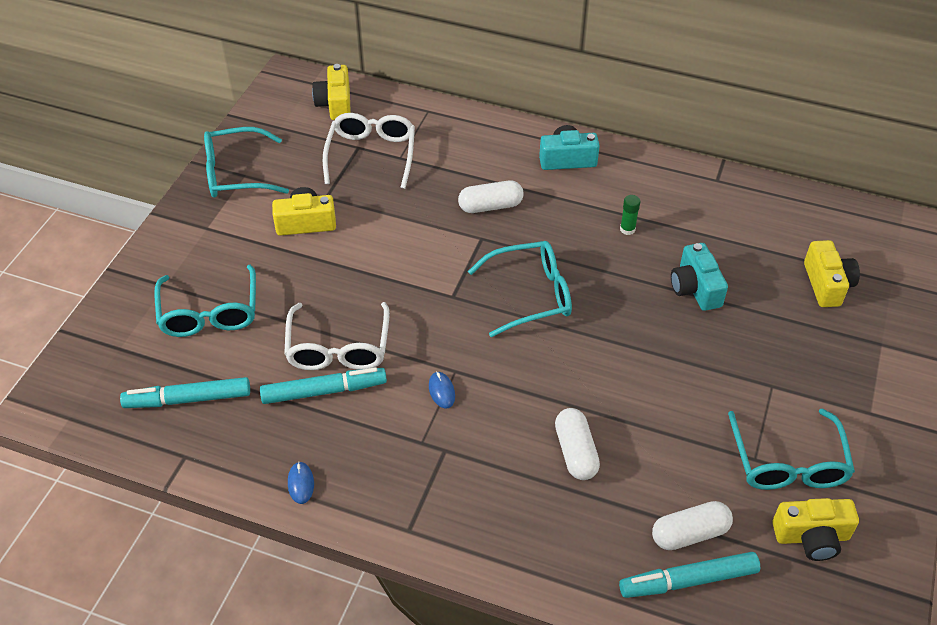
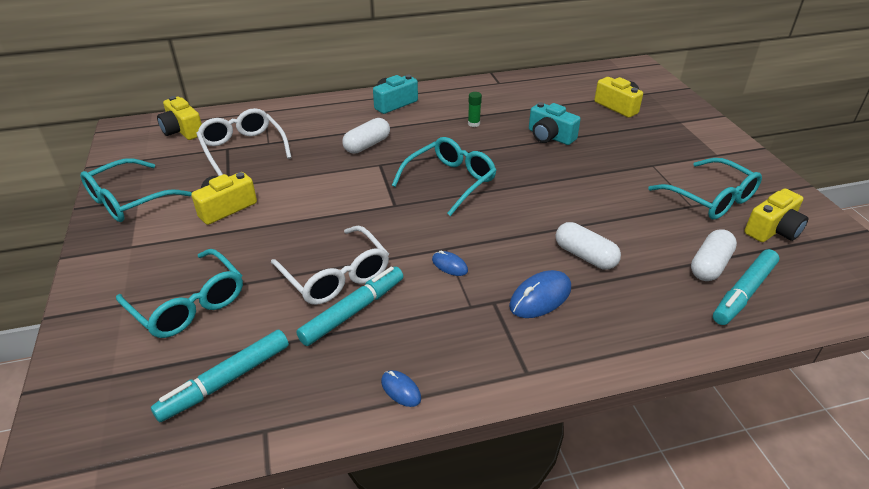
camera: 35 degrees left, 10 degrees down
(489, 469) = (540, 297): none -> blue mouse

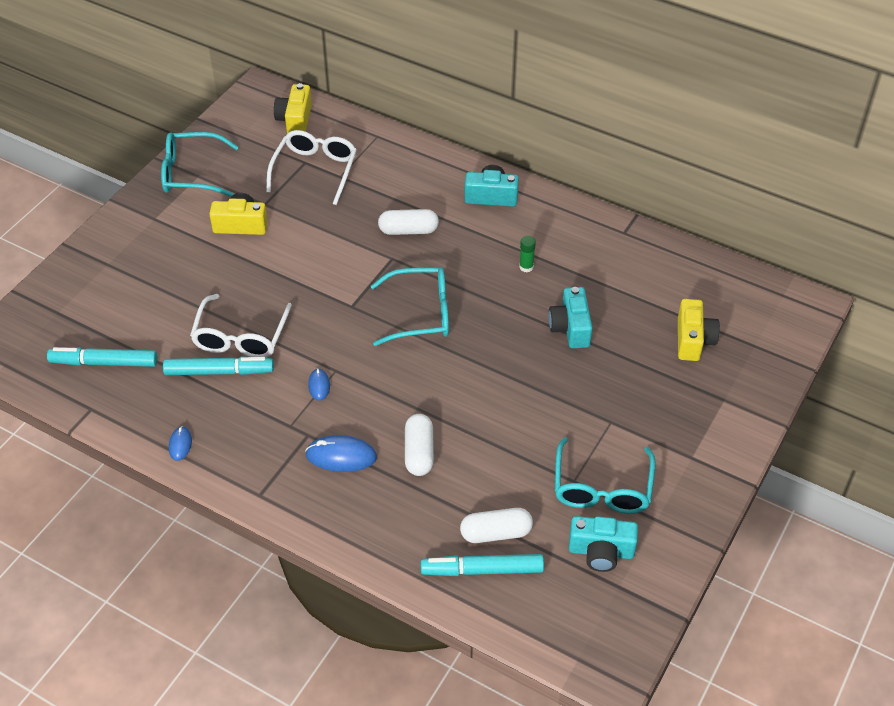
camera: 45 degrees right, 10 degrees up
(188, 304) = (139, 292): turquoise glasses -> none
(773, 230) = (601, 551): yellow camera -> turquoise camera

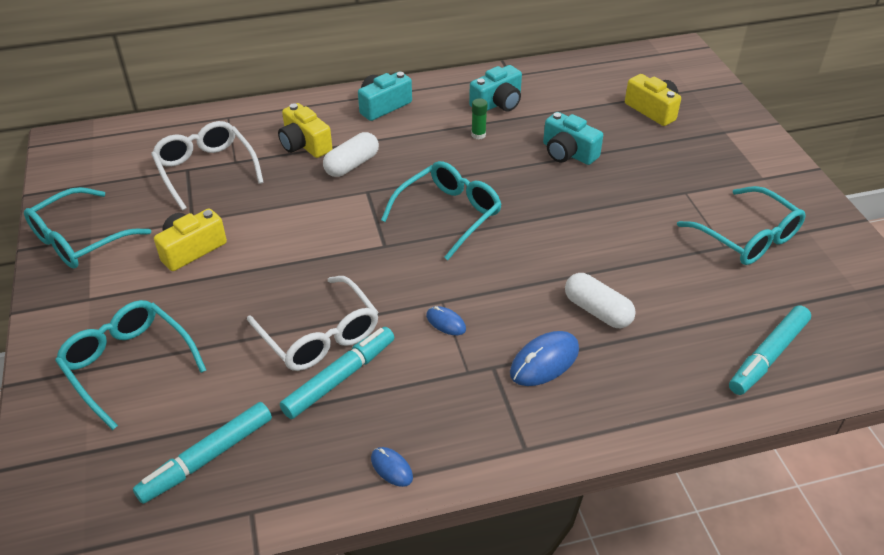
camera: 45 degrees left, 5 degrees down
(128, 277) = (128, 365): none -> turquoise glasses
(295, 120) = (132, 144): yellow camera -> yellow camera (304, 144)
(496, 533) = (735, 322): white capsule -> none
(601, 551) = (812, 278): turquoise camera -> turquoise camera (497, 103)

